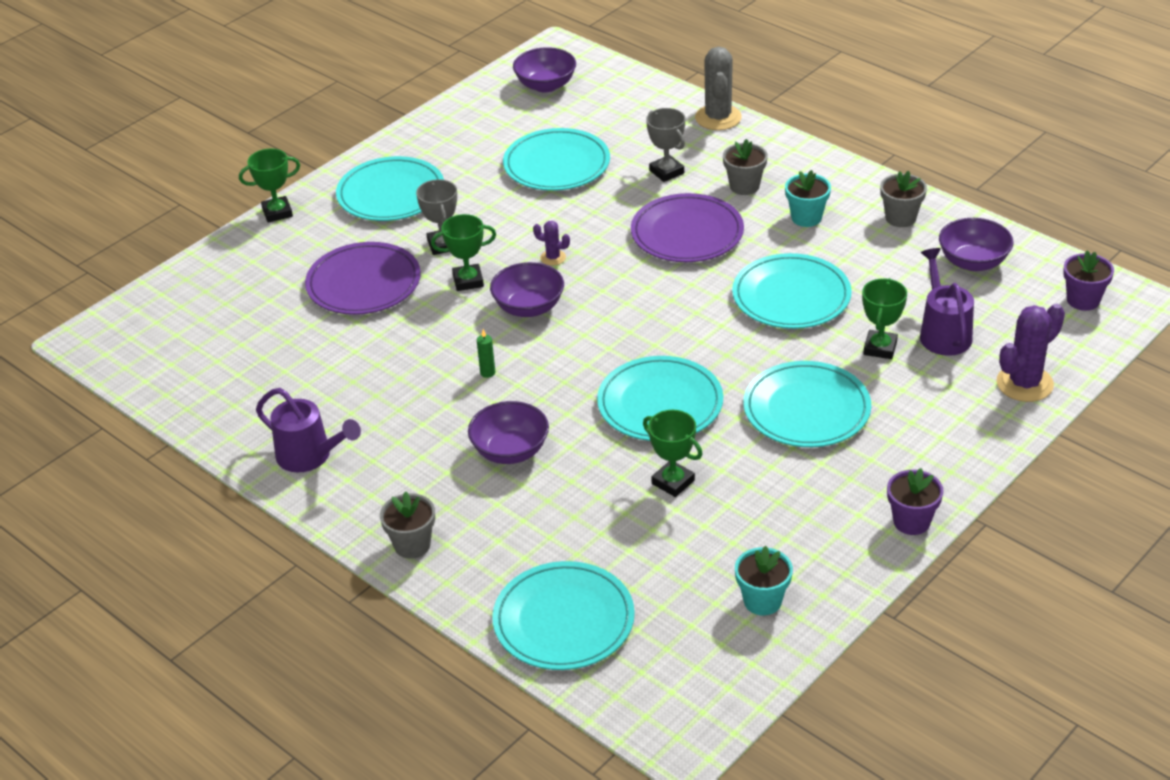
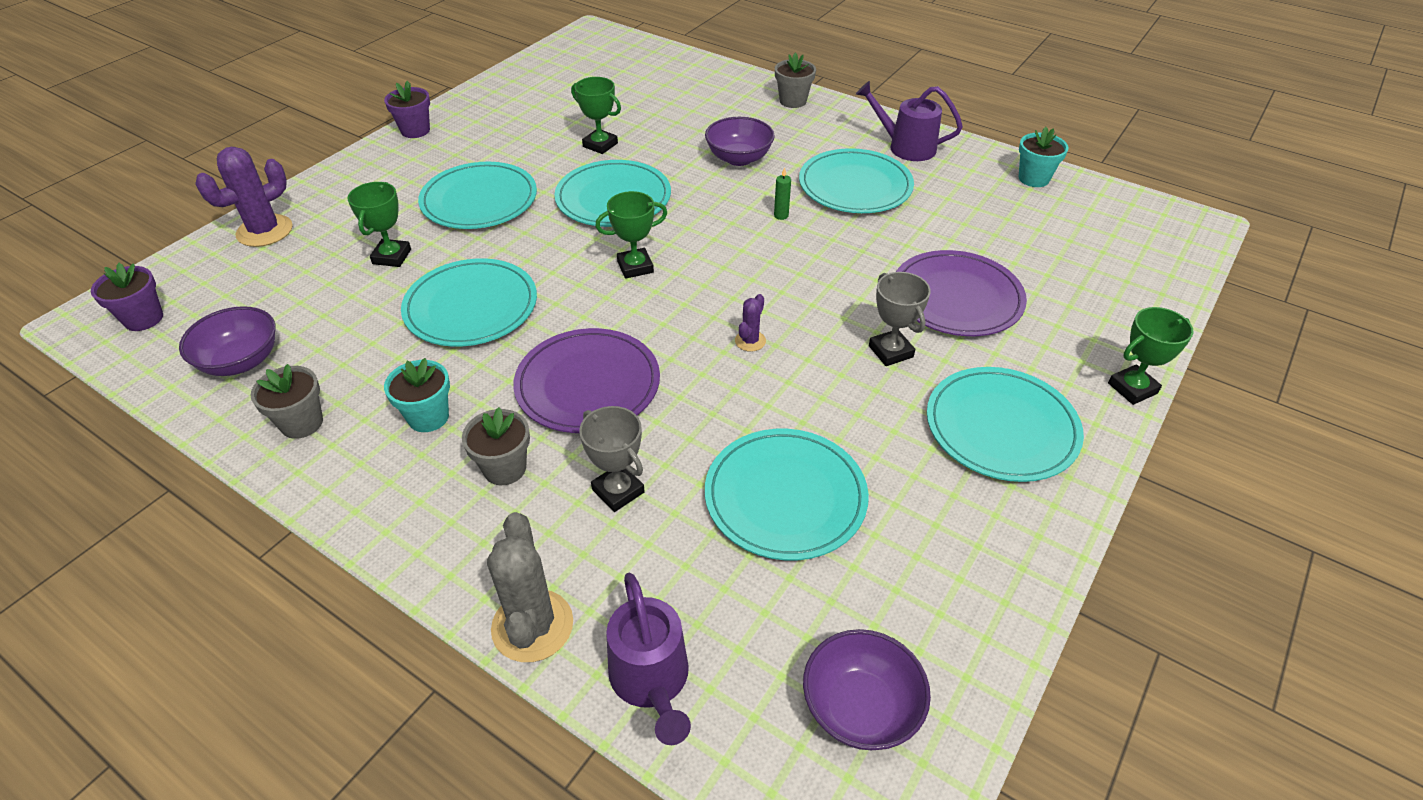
camera: 170 degrees right, 5 degrees up
(468, 281) = (839, 307): green trophy -> green trophy (635, 267)
(529, 307) = (761, 280): purple bowl -> none
(553, 258) = (750, 341): purple cactus -> purple cactus turned 75 degrees counterclockwise
(563, 620) = (672, 72): turquoise plate -> turquoise plate (855, 186)
(762, 601) = (536, 86): turquoise flower pot -> turquoise flower pot (1033, 178)
(943, 332) = (319, 275): purple watering can -> purple watering can (652, 681)

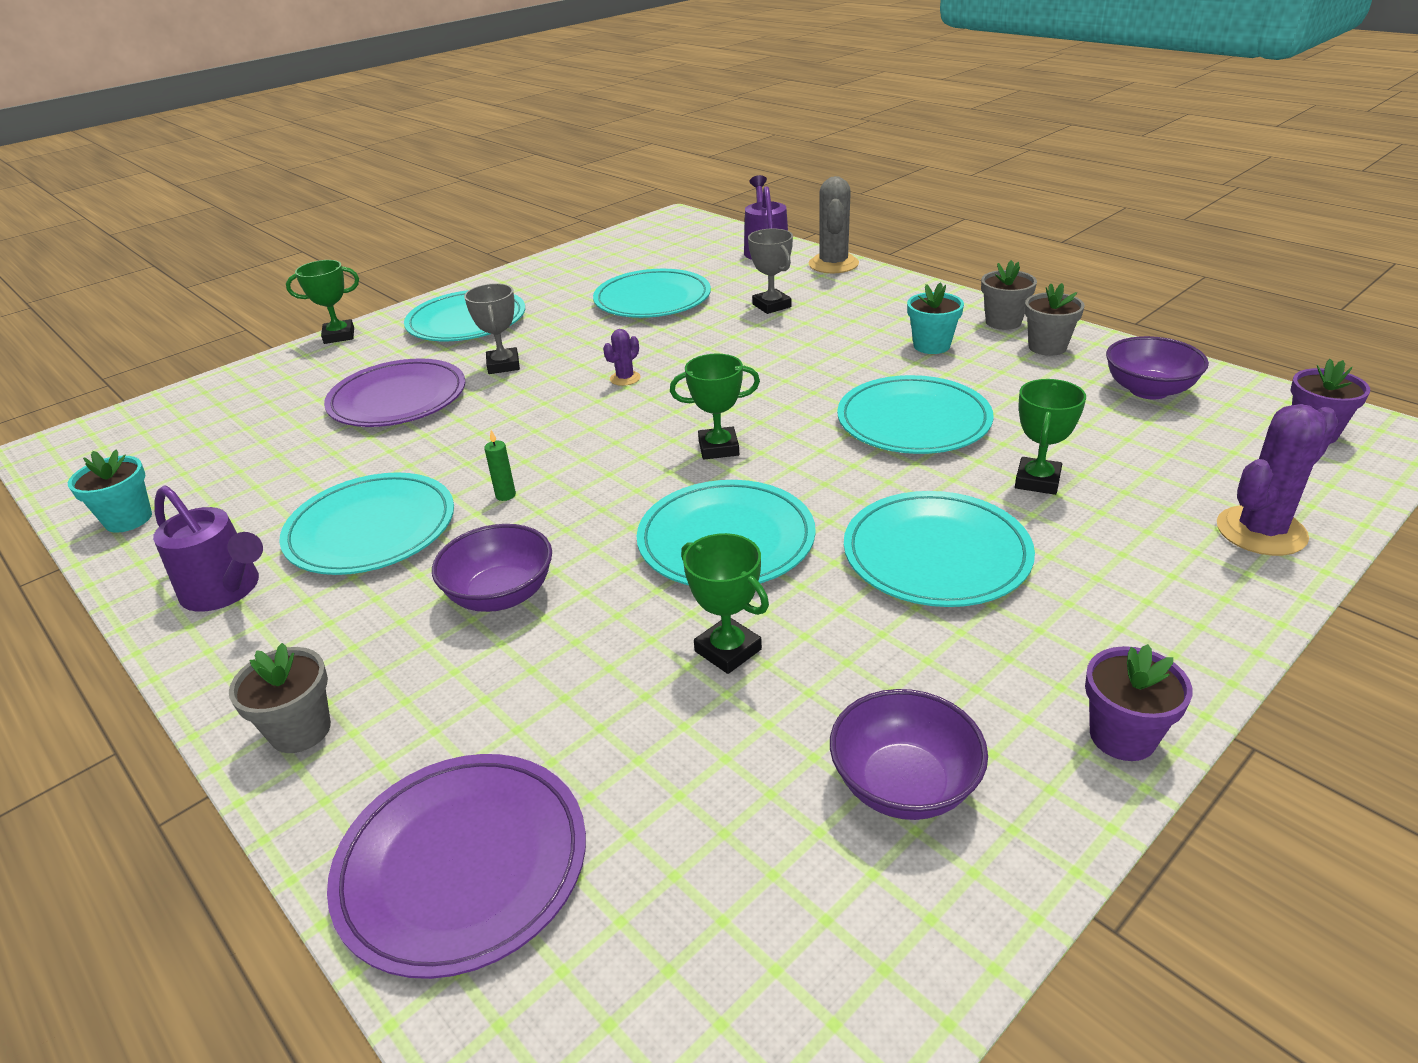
camera: 165 degrees left, 10 degrees down
(505, 468) = (859, 318): grey flower pot -> grey flower pot (1003, 322)
(588, 384) = (788, 358): purple plate -> purple plate (462, 865)
(860, 708) = (658, 241): purple bowl -> purple bowl (904, 784)

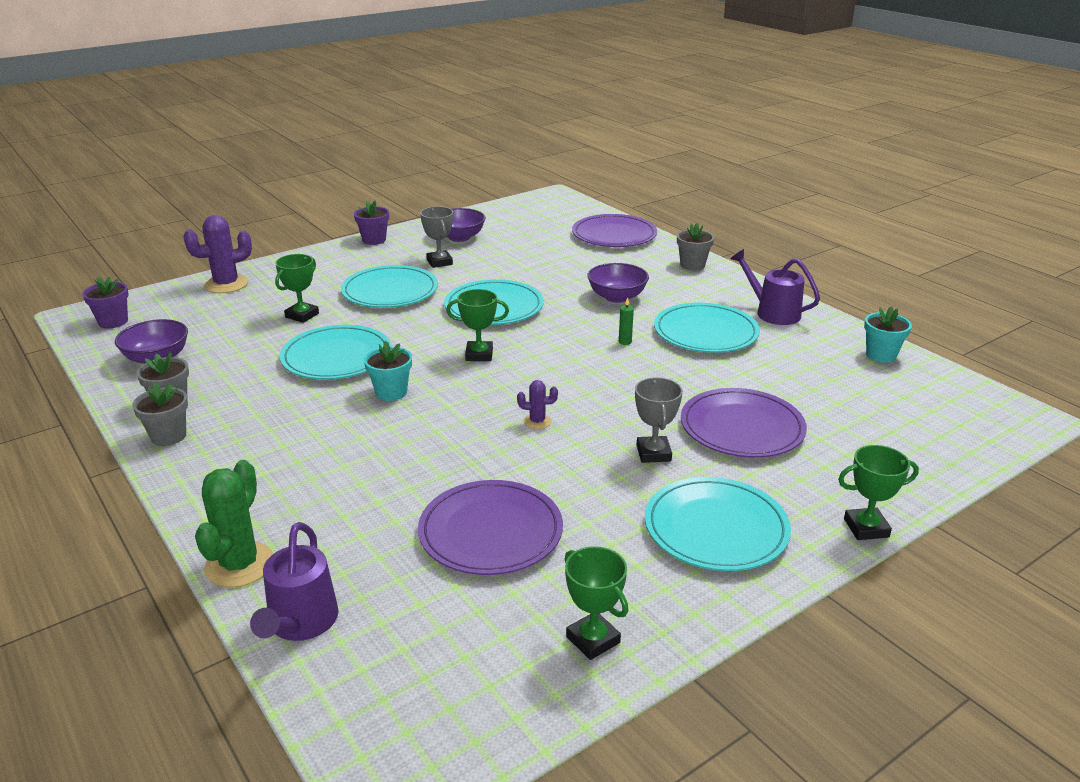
camera: 175 degrees left, 5 degrees down
(625, 378) = (537, 421): purple cactus -> purple cactus turned 45 degrees clockwise
(652, 299) = (490, 532): turquoise plate -> purple plate
(728, 650) = (508, 270): green trophy -> green trophy (593, 640)
(771, 306) = (362, 496): grey trophy -> grey trophy (439, 262)
(833, 264) = (239, 565): grey cactus -> green cactus
(931, 346) = (258, 419): turquoise flower pot -> turquoise flower pot (391, 392)

